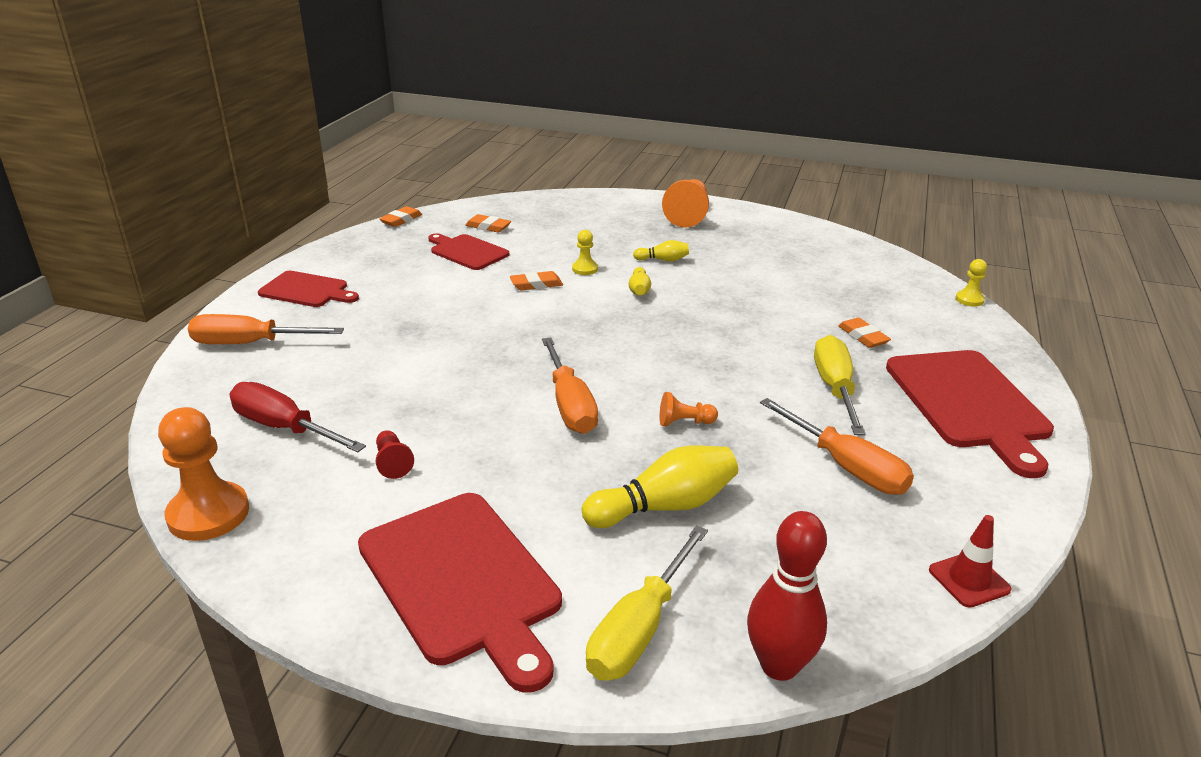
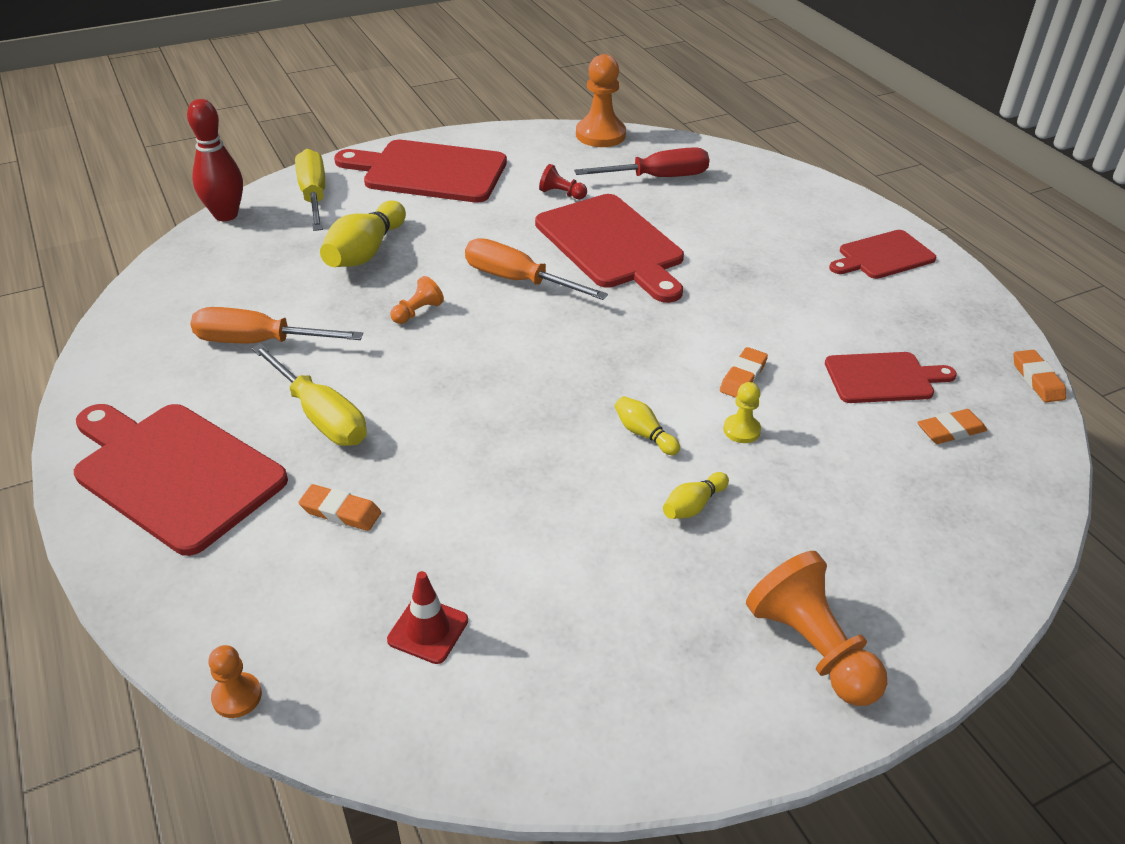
camera: 135 degrees right, 10 degrees up
(251, 344) = (802, 203): orange screwdriver -> none
(450, 392) = (612, 245): none -> red cutting board
(969, 300) = (237, 696): yellow pawn -> orange pawn
(969, 580) = (127, 305): red traffic cone -> red traffic cone (428, 630)

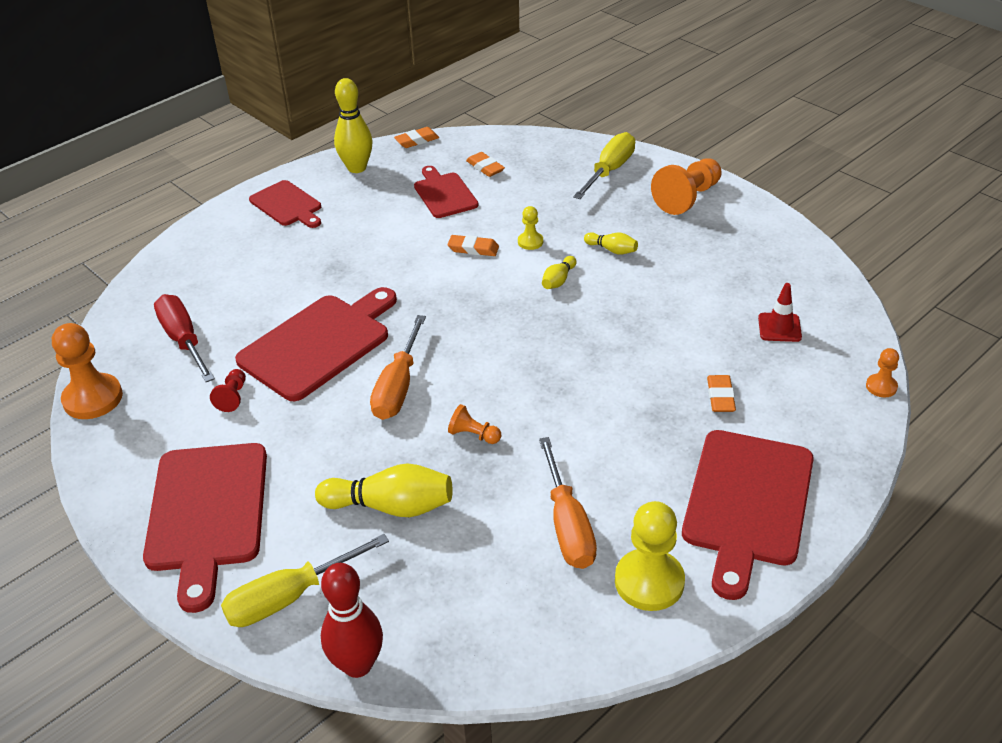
camera: 105 degrees left, 0 degrees up
(152, 373) = (649, 582): none -> yellow pawn
(320, 415) = (635, 445): yellow screwdriver -> yellow screwdriver (609, 171)
(964, 317) = (357, 168): none -> yellow bowling pin

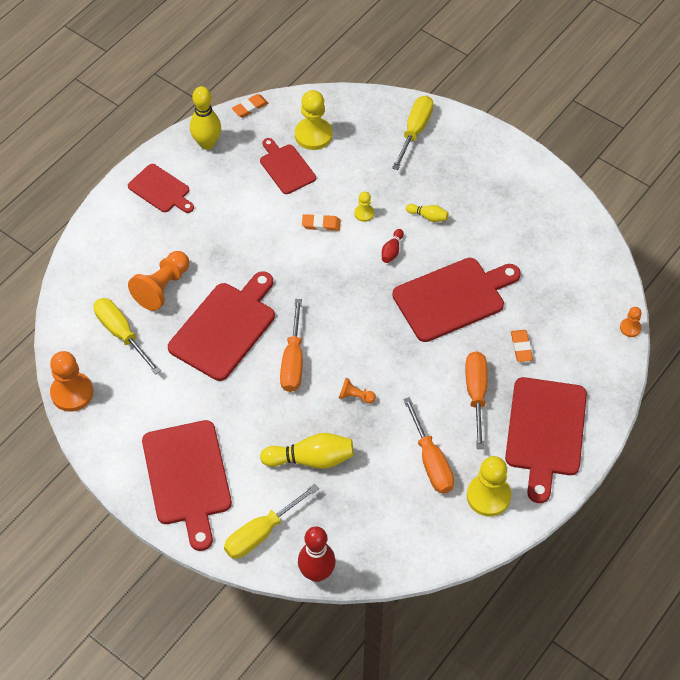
camera: 10 degrees left, 15 degrees up
(184, 340) = (121, 334): red screwdriver -> yellow screwdriver
(232, 397) = (175, 381): red pawn -> none
(485, 167) = (313, 135): orange eraser -> yellow pawn
(558, 280) = (392, 251): yellow bowling pin -> red bowling pin
(631, 335) = (452, 298): none -> red cutting board
(648, 447) = (476, 394): none -> orange screwdriver
(687, 198) = (480, 157): orange pawn -> orange pawn (162, 287)
(779, 327) = (558, 281): red traffic cone -> none

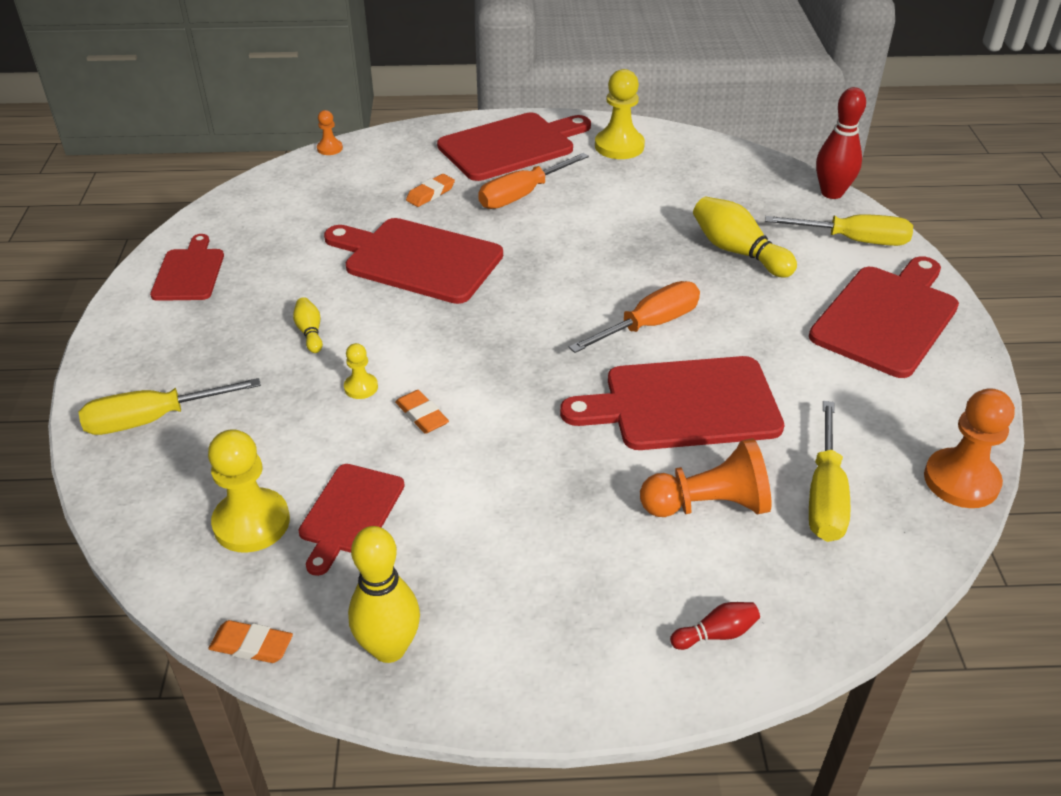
camera: 130 degrees left, 15 degrees down
(161, 190) = (548, 639): red cutting board -> red cutting board (189, 272)
(355, 396) = (629, 261): orange pawn -> none
(392, 251) = (398, 334): red bowling pin -> red bowling pin (716, 634)
(431, 460) = (630, 187): orange screwdriver -> none

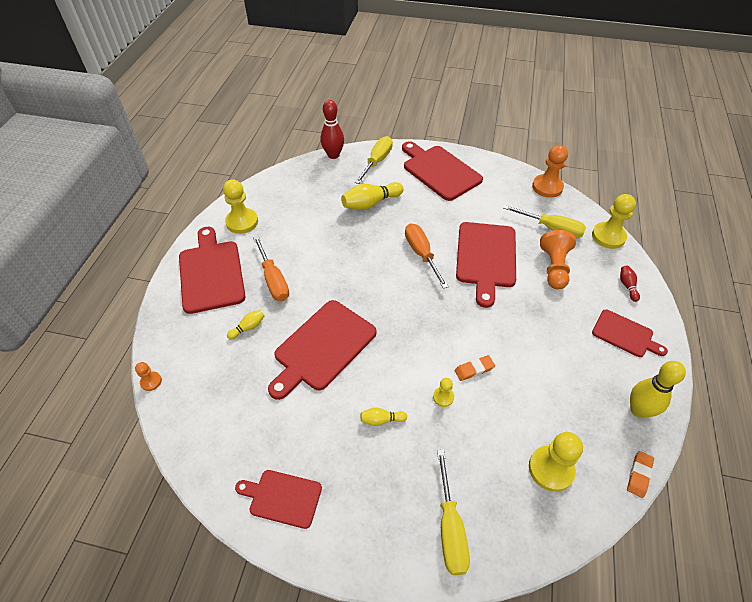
camera: 75 degrees left, 10 degrees up
(350, 513) = (547, 416): red cutting board -> red cutting board (625, 334)
(430, 194) = (248, 327): orange eraser -> yellow bowling pin
(862, 598) = (608, 236): none -> yellow pawn

